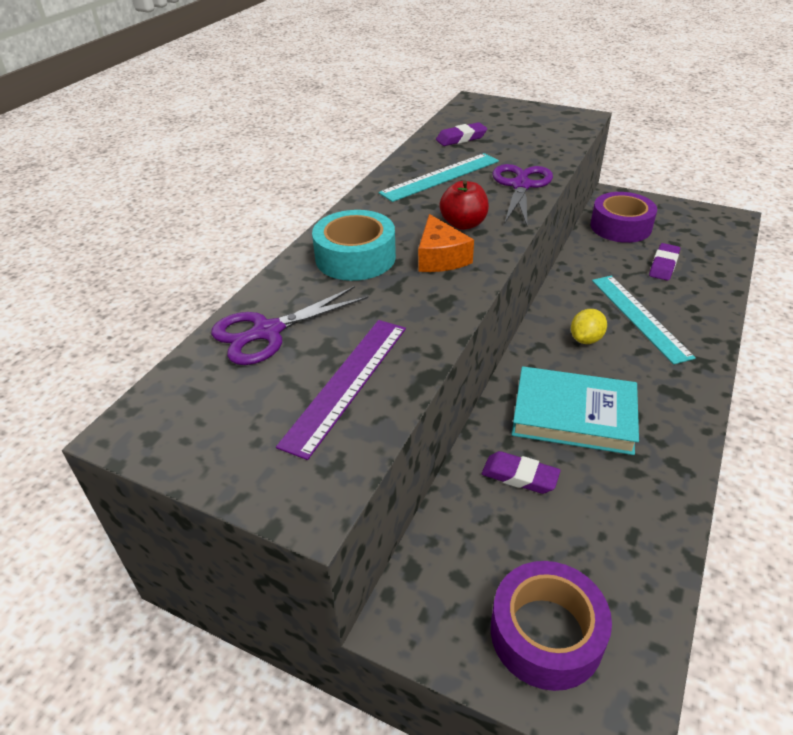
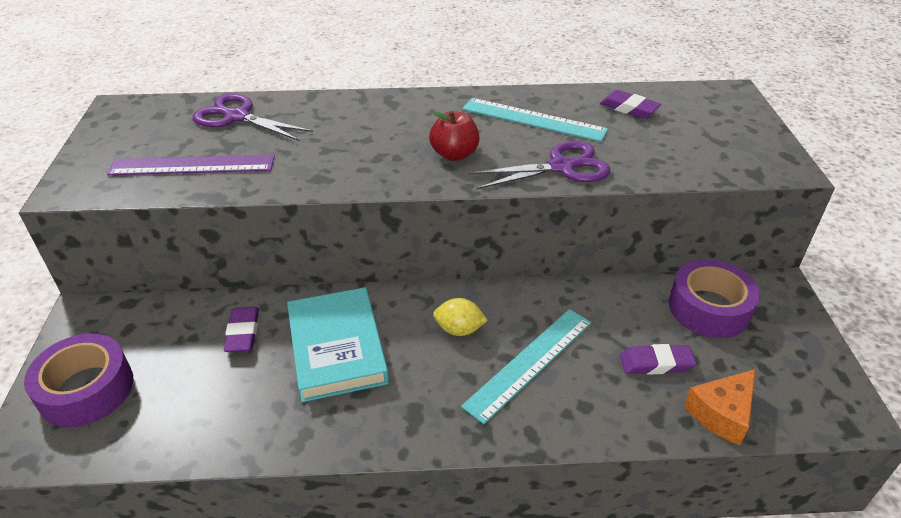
camera: 60 degrees right, 0 degrees up
(355, 257) = (358, 120): turquoise tape -> none
(440, 258) = (387, 158): orange cheese -> orange cheese (721, 413)

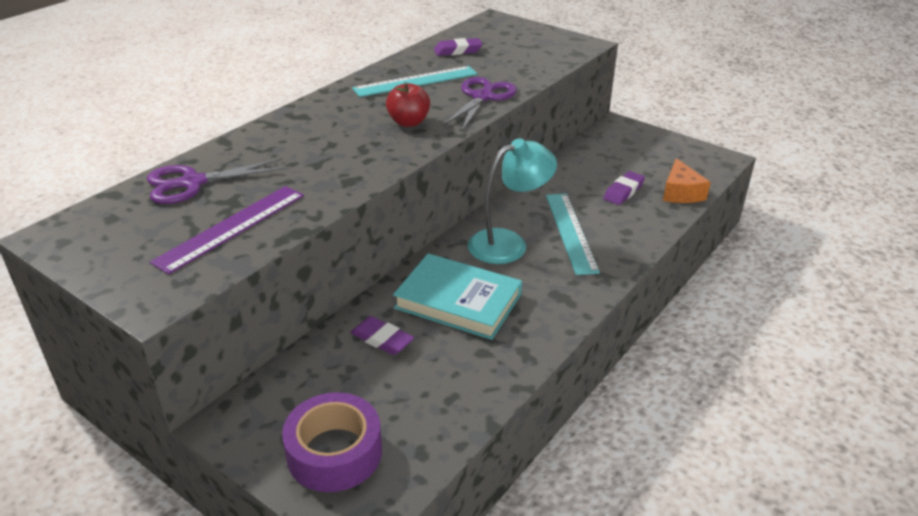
camera: 50 degrees left, 5 degrees down
(459, 329) = (508, 243): yellow lemon -> turquoise lamp
(709, 308) = (604, 153): purple tape -> none

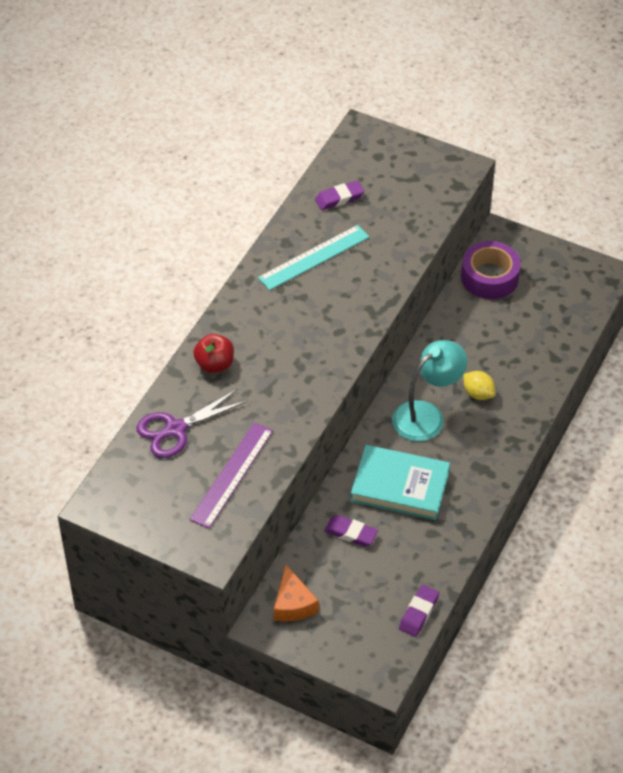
camera: 10 degrees left, 15 degrees up
(334, 452) = (349, 633): purple tape -> purple tape (489, 277)
(408, 122) = (327, 322): red apple -> red apple (215, 364)
(482, 97) = (383, 273): purple scissors -> none
(570, 232) = (478, 393): turquoise ruler -> yellow lemon
(623, 191) = (518, 334): purple eraser -> purple eraser (418, 613)
(681, 193) = (570, 328): orange cheese -> orange cheese (293, 604)

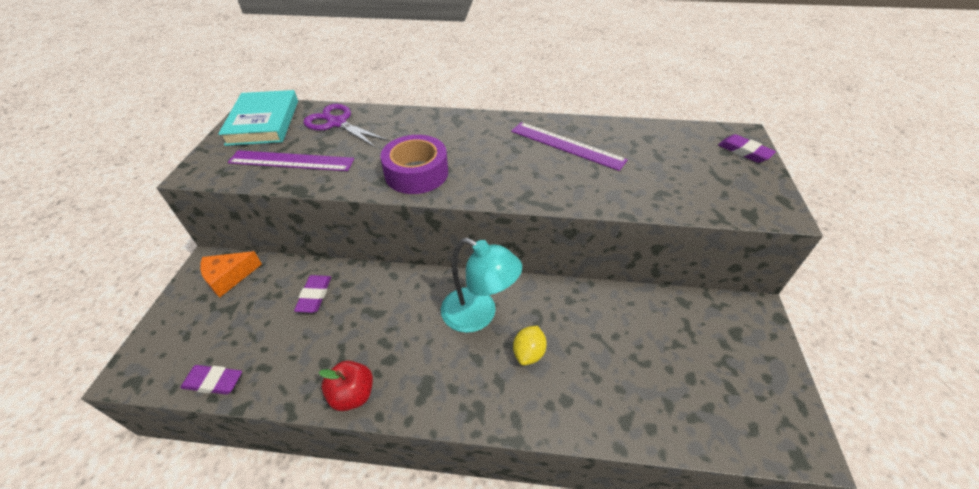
camera: 70 degrees right, 5 degrees down
(215, 364) = (413, 125): red apple -> red apple (353, 394)
(314, 257) = (567, 145): turquoise ruler -> purple ruler
(339, 198) = (649, 142): purple eraser -> purple eraser (744, 152)
(400, 486) = (380, 318): turquoise book -> turquoise book (263, 122)
(489, 277) = (693, 318): purple tape -> purple tape (416, 173)

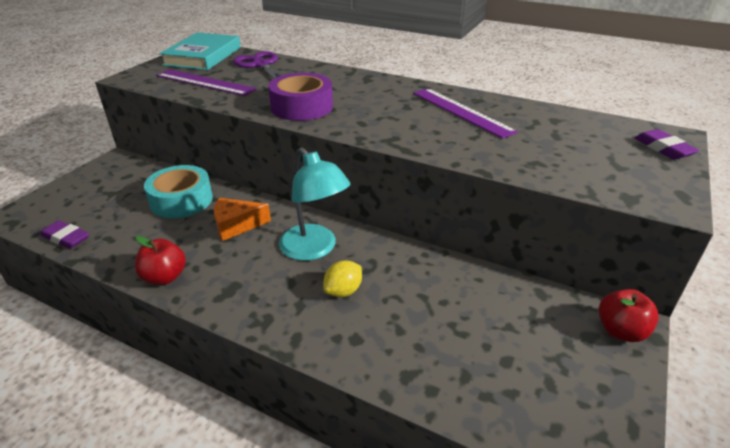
camera: 20 degrees right, 10 degrees down
(229, 277) = (124, 172): orange cheese -> orange cheese (236, 225)
(314, 296) = (181, 200): purple eraser -> turquoise tape
(754, 319) = (620, 331): none -> red apple

